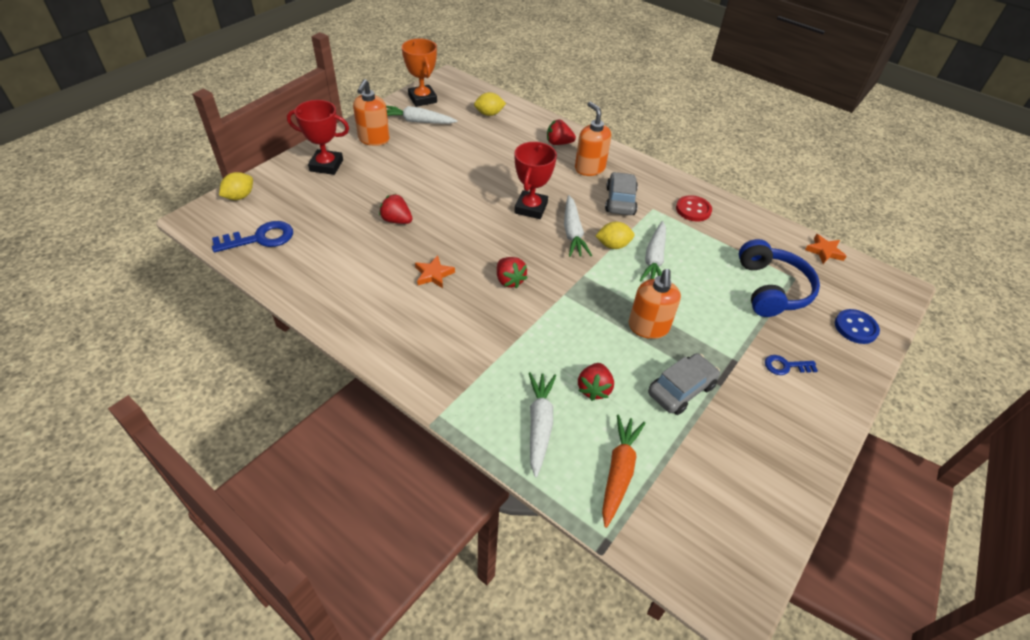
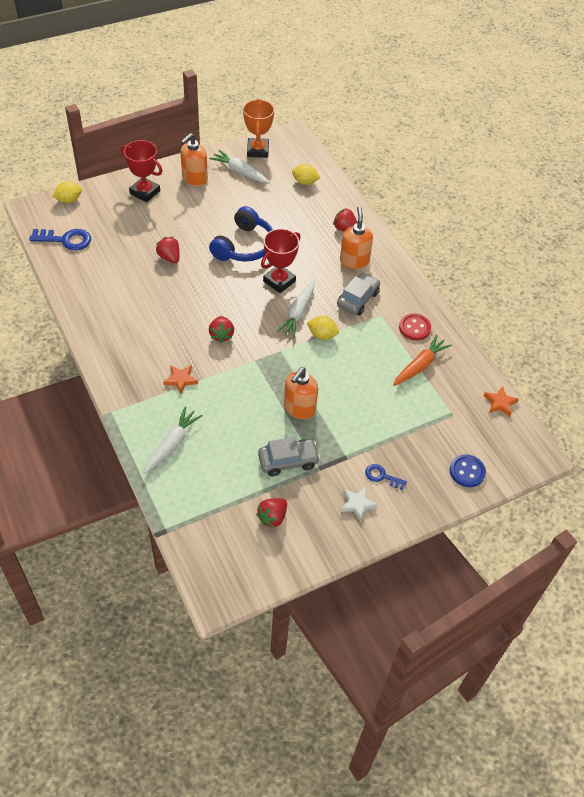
camera: 25 degrees right, 5 degrees up
(433, 274) = (169, 311): orange star -> orange star (181, 380)
(594, 389) = (226, 436): red strawberry -> red strawberry (272, 517)
(618, 472) = (202, 495): orange carrot -> orange carrot (420, 365)
(654, 259) = (347, 358): white carrot -> none
(771, 289) = (424, 416): blue headphones -> blue headphones (244, 246)
(787, 407) = (357, 504): none -> white star

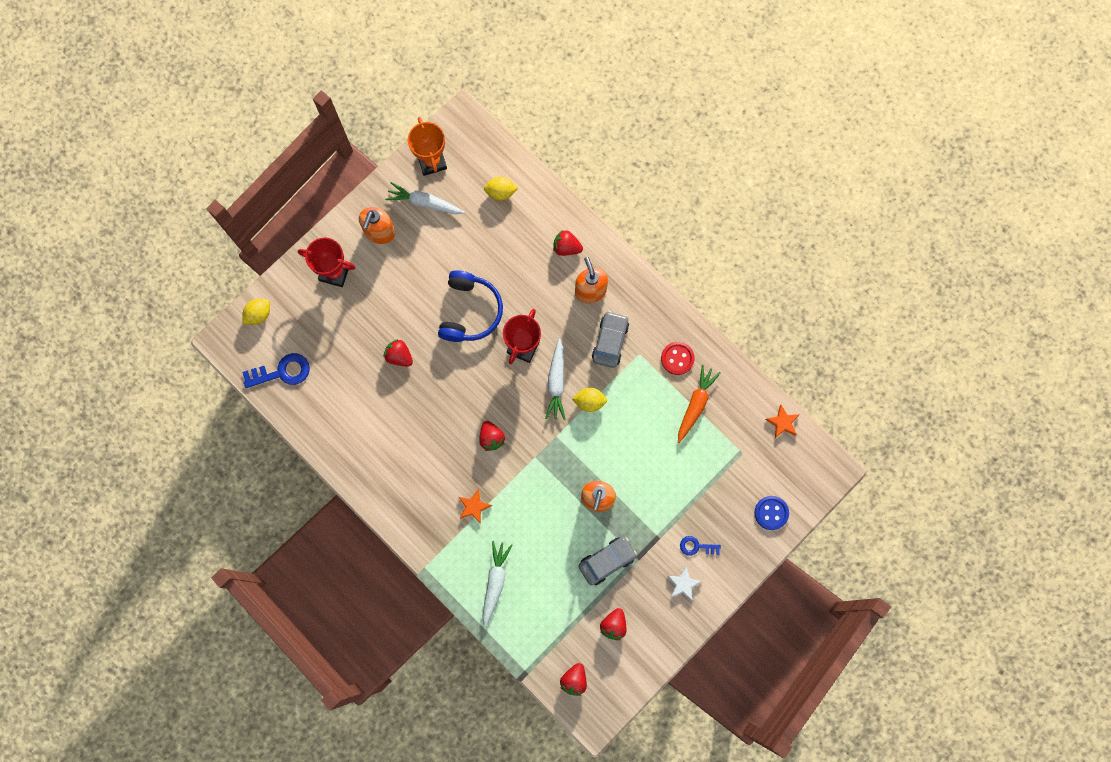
camera: 15 degrees left, 25 degrees up
(211, 553) = (574, 680): none -> red strawberry

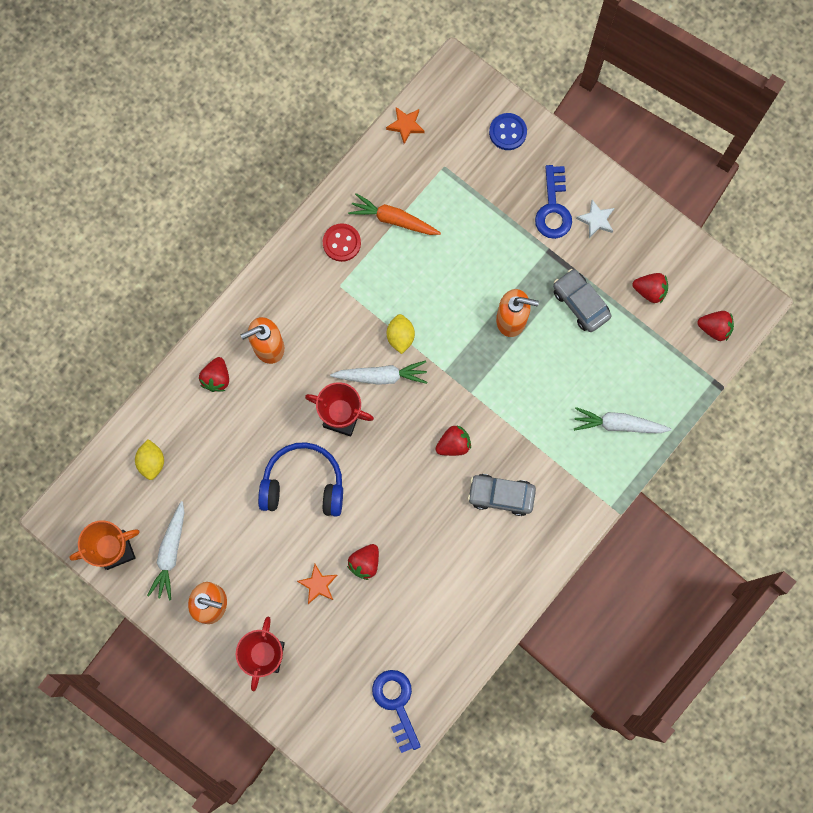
camera: 95 degrees left, 0 degrees up
(258, 314) = (326, 743): yellow lemon -> none
(474, 507) = (535, 457): orange star -> orange star (318, 584)
(610, 341) = (327, 319): grey car -> grey car (501, 496)
(696, 546) = (553, 209): blue key -> blue key, size x1.69

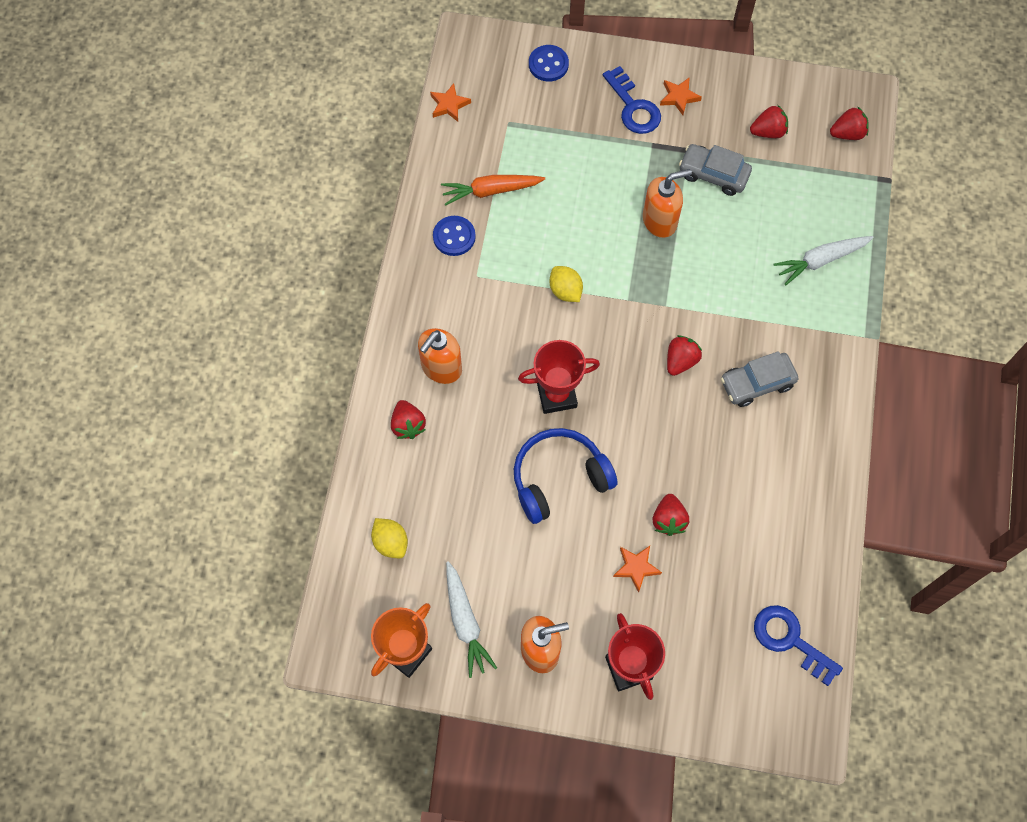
camera: 30 degrees left, 10 degrees down
(341, 243) = (454, 237): red button -> blue button
(381, 376) = (570, 336): white carrot -> none
(596, 220) = (679, 97): white star -> orange star

